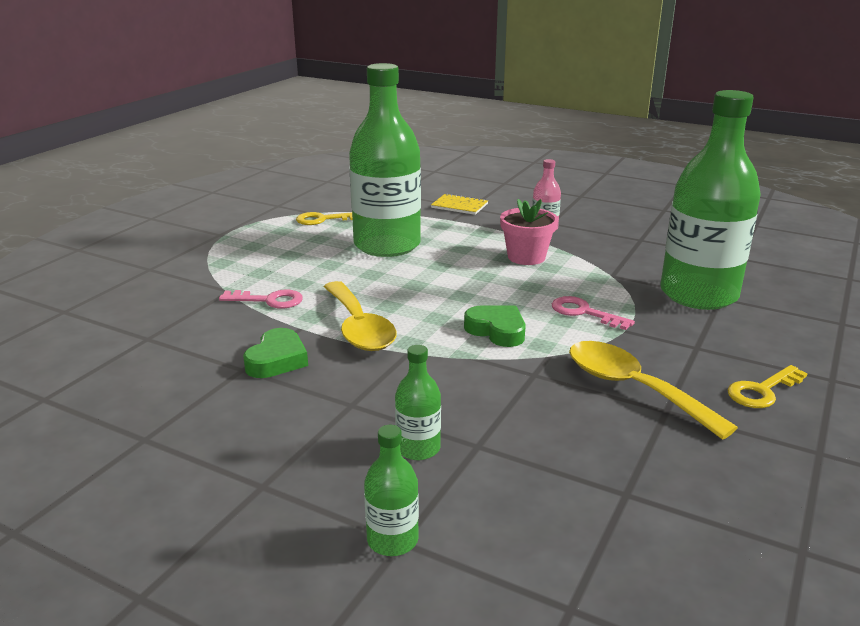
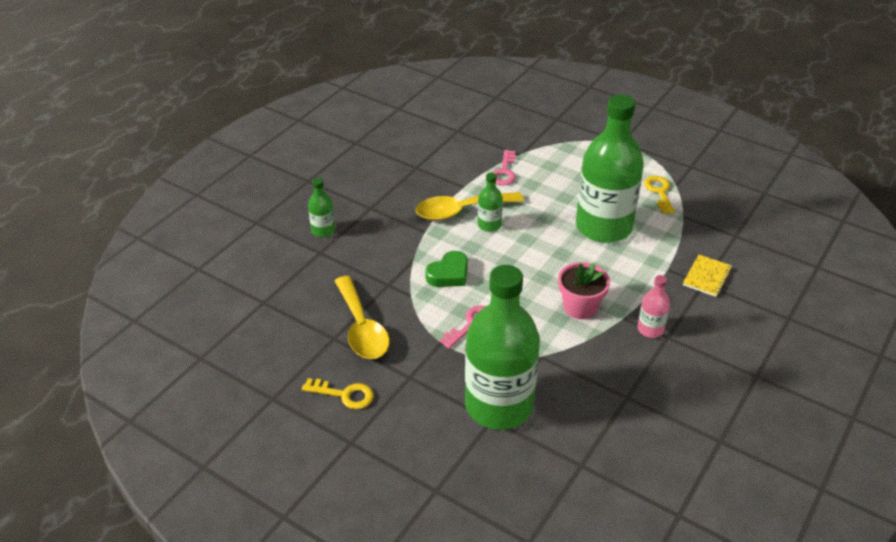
camera: 95 degrees right, 15 degrees up
(277, 360) = (424, 179): green heart -> none
(392, 540) = (258, 219): green bottle -> green bottle (489, 225)
(633, 388) = (362, 328): yellow spoon -> yellow spoon turned 105 degrees clockwise
(762, 391) = (344, 395): yellow key -> yellow key turned 135 degrees clockwise

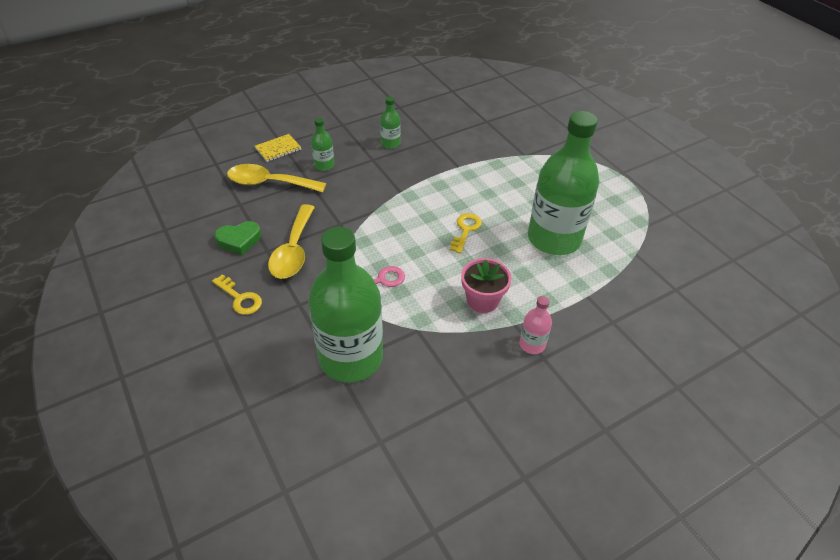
camera: 25 degrees right, 5 degrees up
(449, 274) = (393, 232): green heart -> green heart (239, 240)
(461, 211) = (441, 185): yellow spoon -> yellow spoon (269, 183)
(489, 225) = (456, 204): green bottle -> green bottle (390, 143)
(504, 172) = (500, 165): pink key -> none
(659, 192) = (627, 226): yellow key -> yellow key (466, 230)
(707, 277) = (620, 317): yellow notebook -> yellow notebook (278, 149)

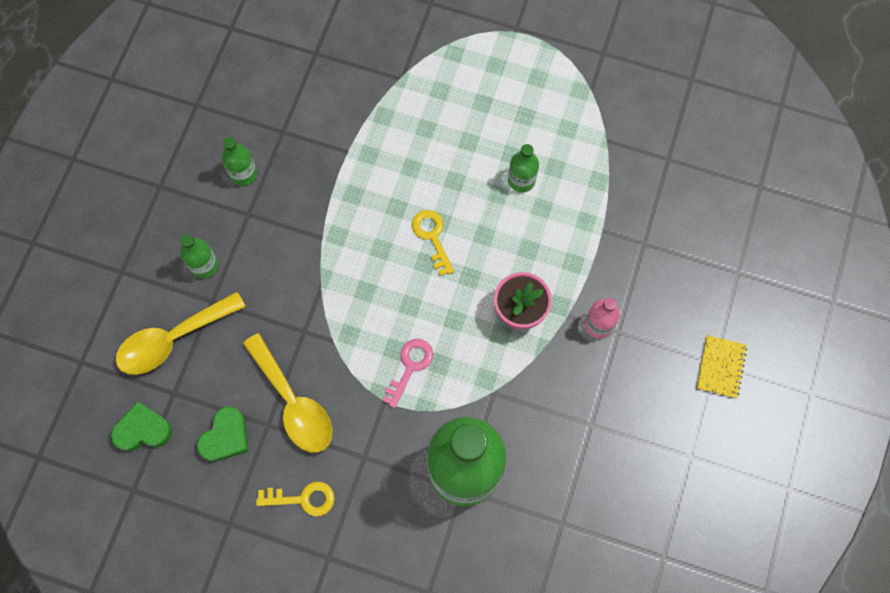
camera: 40 degrees left, 25 degrees up
(204, 208) = (143, 430): none -> green heart
(278, 149) = (127, 283): yellow notebook -> yellow notebook (721, 367)
(554, 239) = (521, 180): green bottle -> green bottle, size x0.42

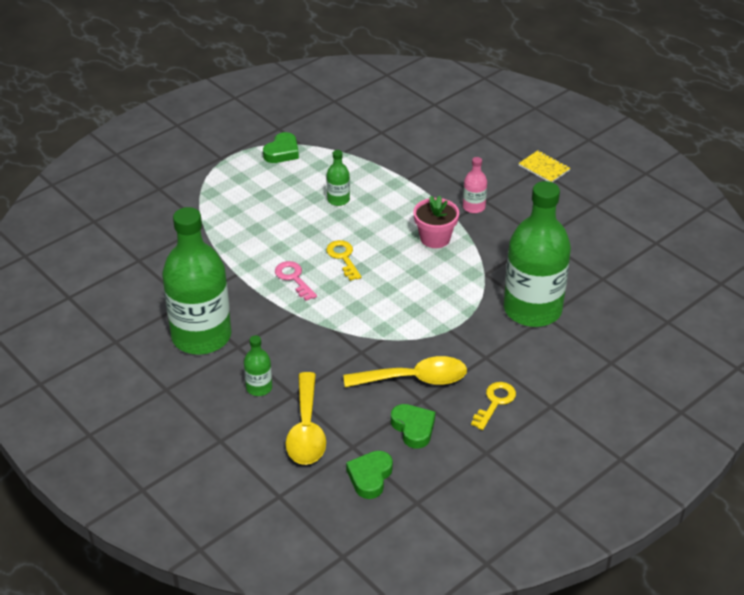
camera: 60 degrees left, 30 degrees down
(243, 174) = (201, 336): green bottle -> green bottle, size x2.37
(410, 367) = (434, 306): pink key -> pink key (294, 278)
(432, 237) = (343, 257): yellow key -> yellow key turned 60 degrees clockwise
(564, 80) = (282, 152): none -> green heart

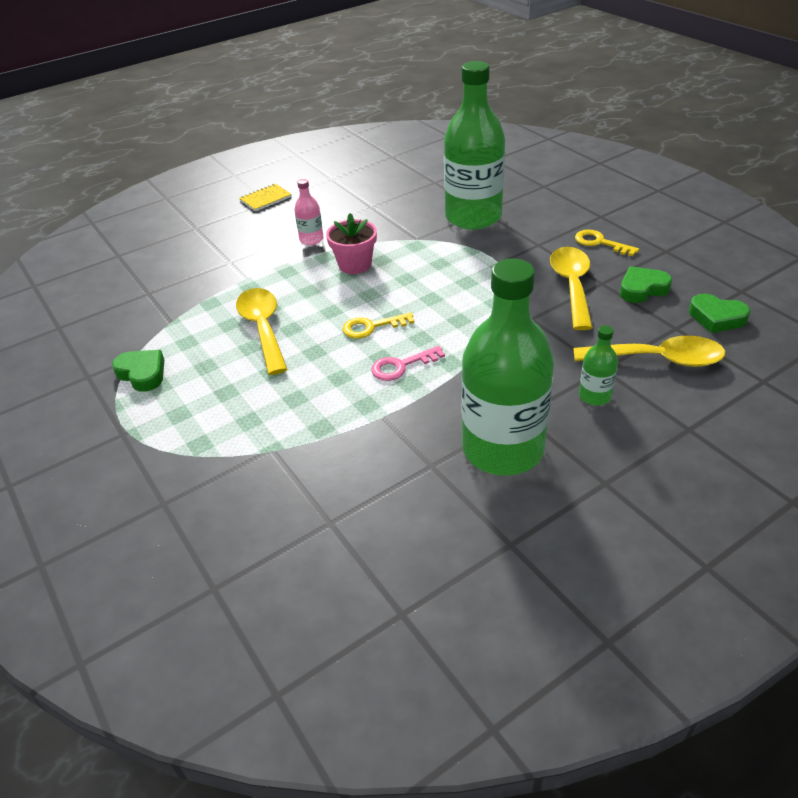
camera: 80 degrees left, 0 degrees up
(338, 200) = (263, 328): green bottle -> yellow spoon

